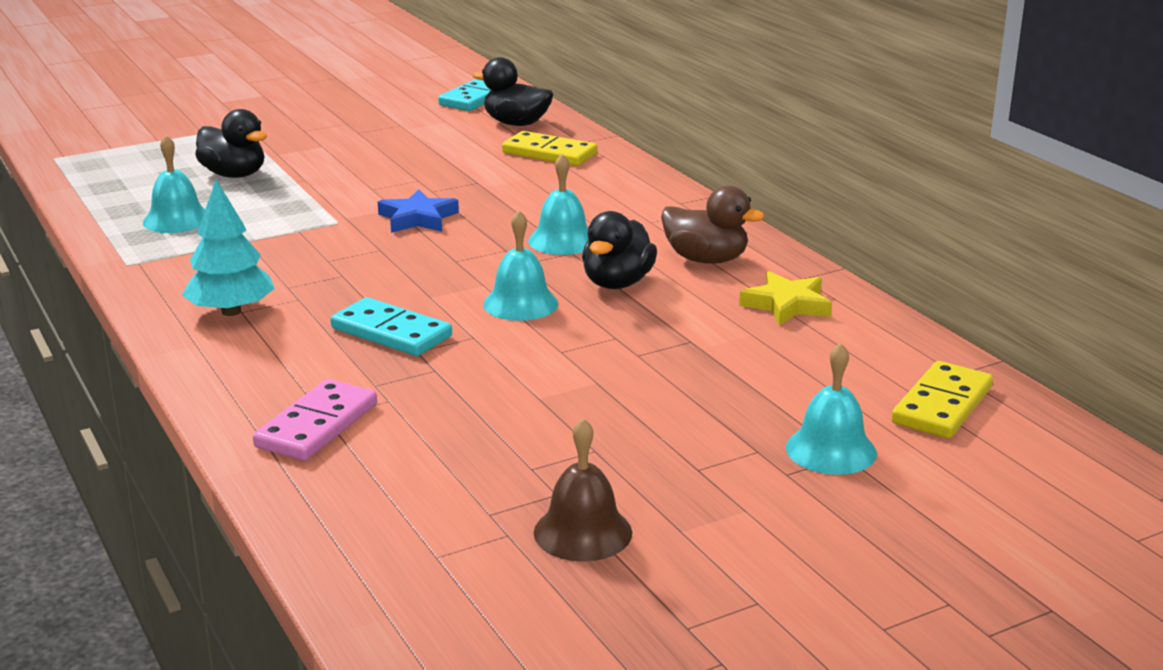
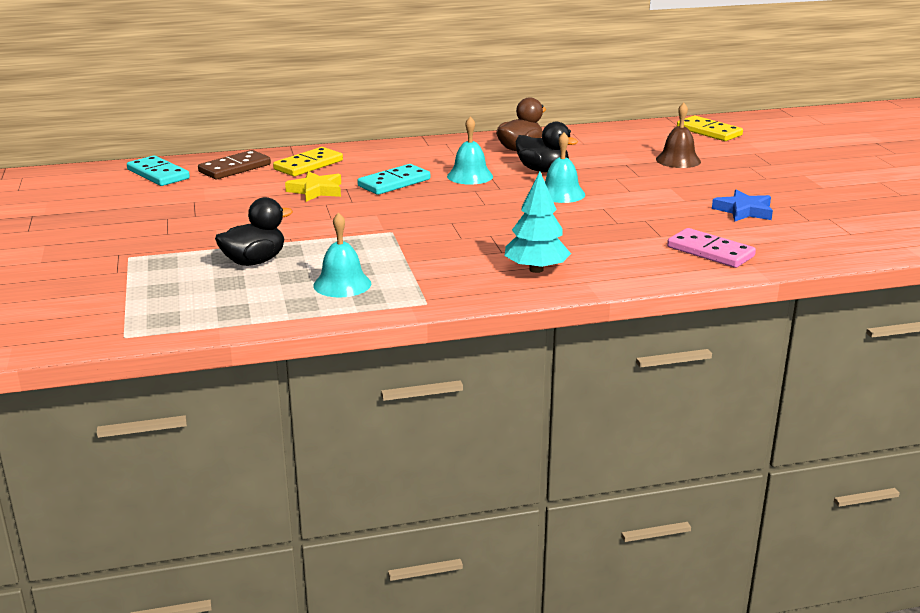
camera: 75 degrees left, 0 degrees up
(391, 332) = (589, 227): turquoise domino -> turquoise domino (394, 183)
(418, 218) = (403, 208): blue star -> blue star (744, 211)
(516, 124) = (235, 168): black duck -> brown domino
(582, 532) = (826, 204): brown bell -> brown bell (678, 160)
(787, 305) = (589, 141): yellow star -> yellow star (316, 190)
(831, 450) = (749, 154): turquoise bell -> none

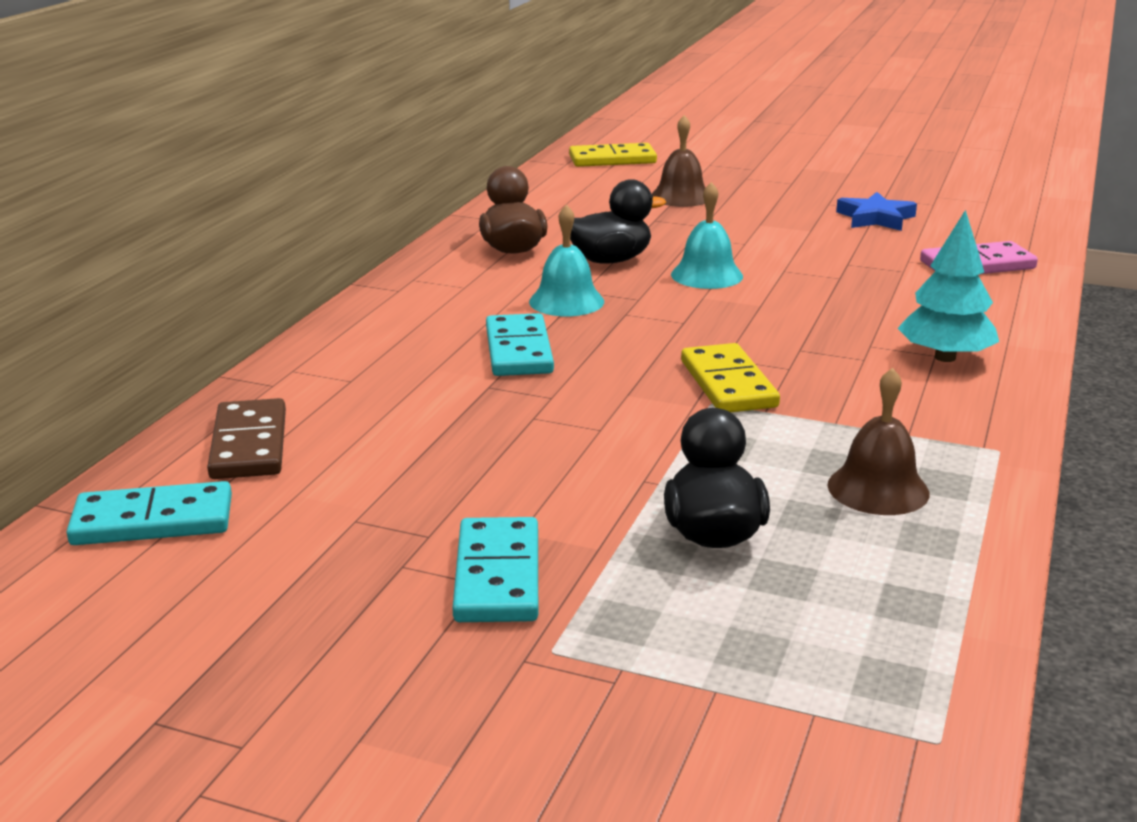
camera: 55 degrees left, 0 degrees up
(175, 234) = (498, 576): none -> turquoise domino
(308, 165) = (339, 386): yellow domino -> yellow domino (728, 384)
(316, 190) = (465, 409): yellow star -> none
(342, 284) = (878, 489): turquoise bell -> brown bell

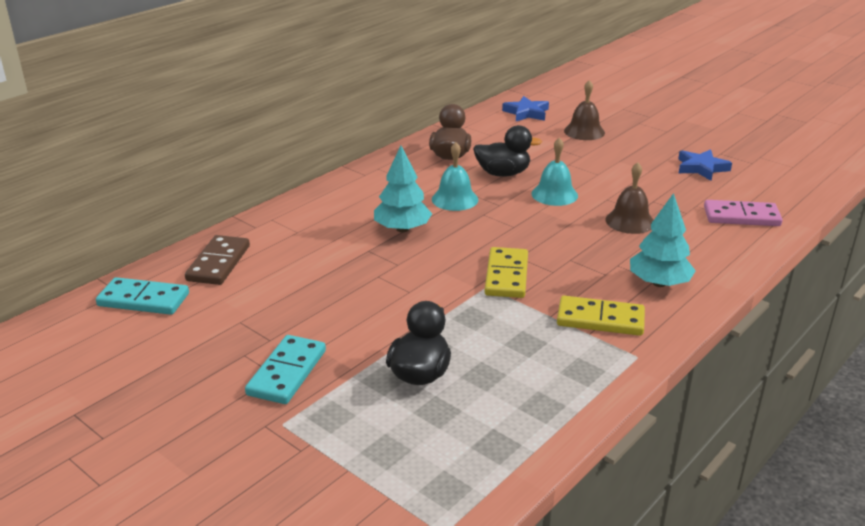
camera: 20 degrees right, 5 degrees up
(519, 350) = (402, 229): turquoise domino -> turquoise tree
(579, 185) = (526, 113): none -> blue star
(612, 159) = (562, 96): yellow domino -> yellow domino (600, 319)
(878, 489) = (539, 366): brown bell -> brown bell (630, 221)

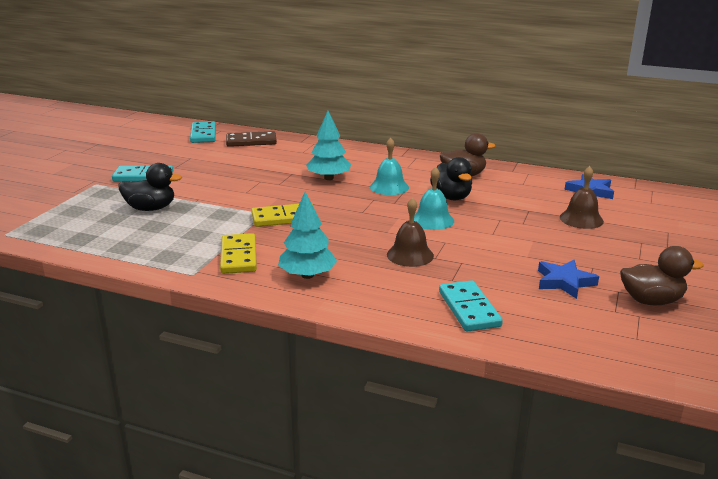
camera: 70 degrees right, 5 degrees down
(738, 146) = (651, 301): none -> brown duck
(741, 217) = (469, 309): pink domino -> turquoise domino

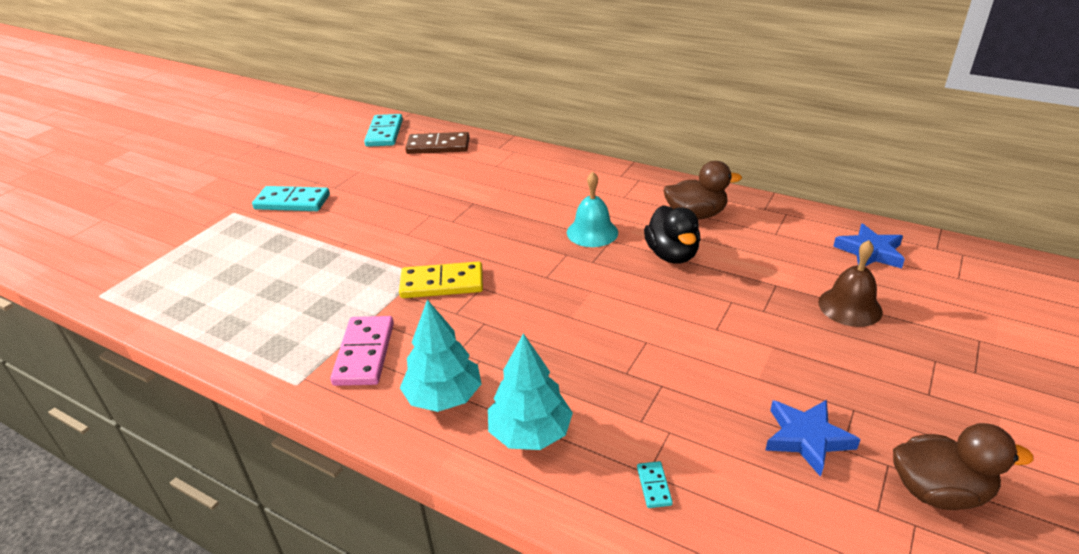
camera: 10 degrees right, 10 degrees up
(151, 208) = (283, 258): black duck -> none
(238, 256) = (364, 353): yellow domino -> pink domino
(329, 178) = (517, 213): turquoise tree -> turquoise tree (530, 433)
(410, 255) = (592, 365): brown bell -> none
(432, 220) = (637, 298): turquoise bell -> none
(469, 309) = (654, 486): turquoise domino -> turquoise domino, size x0.45

